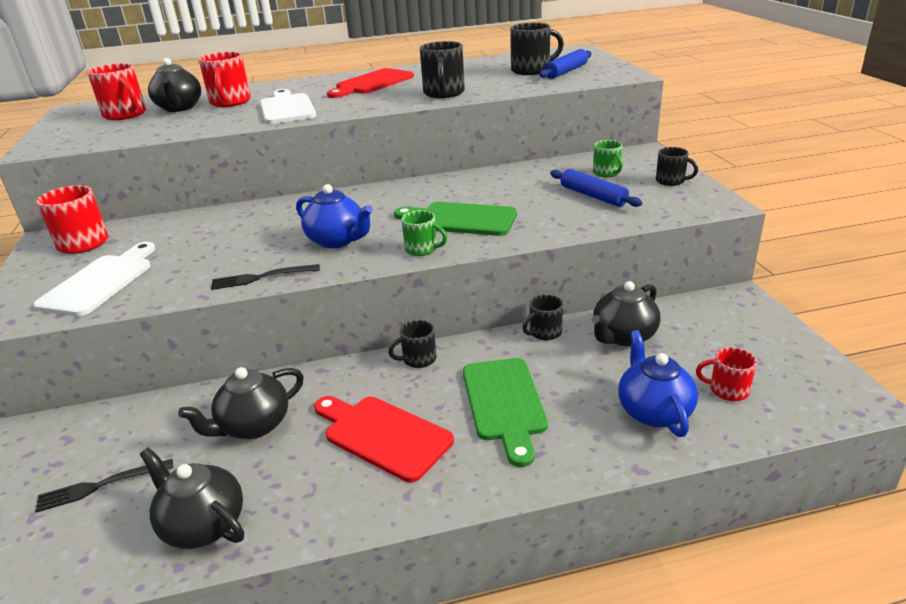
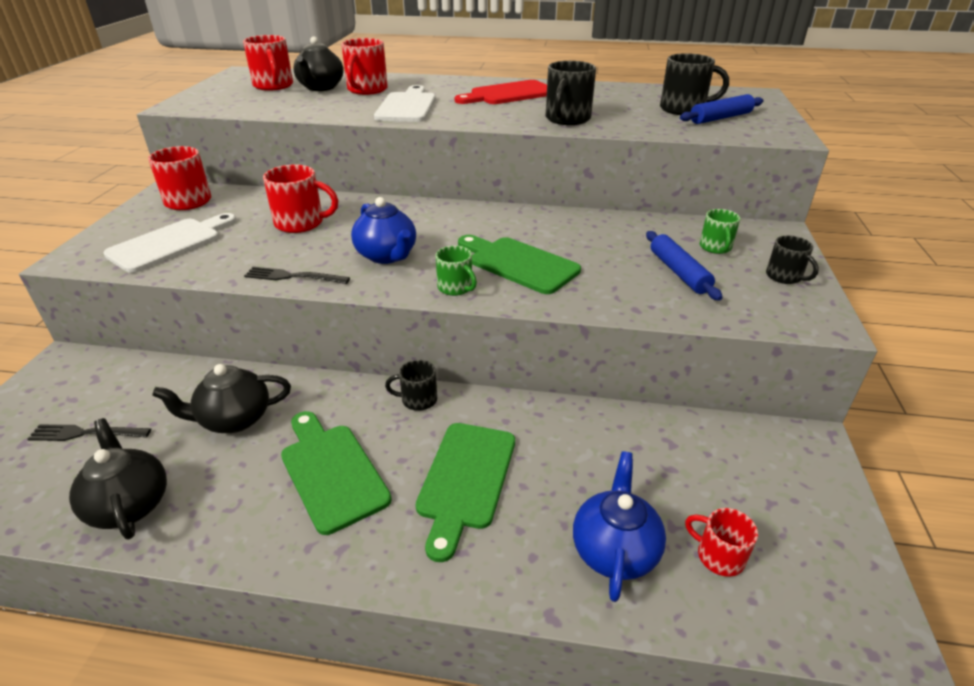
camera: 20 degrees right, 5 degrees up
(227, 235) = (301, 223): none -> red mug
(383, 435) = (331, 472): red cutting board -> green cutting board
(544, 332) = (559, 411): black mug -> none
(623, 336) = (641, 445): black teapot -> none

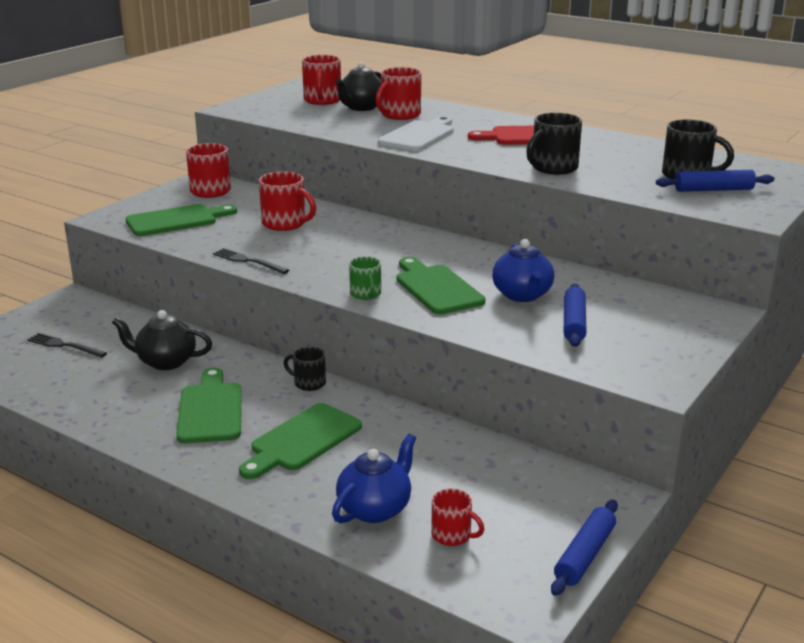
camera: 25 degrees right, 10 degrees down
(129, 505) = (69, 392): black teapot -> none
(170, 243) = (176, 220): white cutting board -> green cutting board
(387, 256) = (332, 261): blue teapot -> blue teapot (522, 295)
(715, 247) = (637, 312): green mug -> none
(718, 556) = (452, 535): red mug -> red mug turned 150 degrees clockwise
(784, 277) = (673, 347): black mug -> none
(852, 530) = (585, 555): none -> blue rolling pin

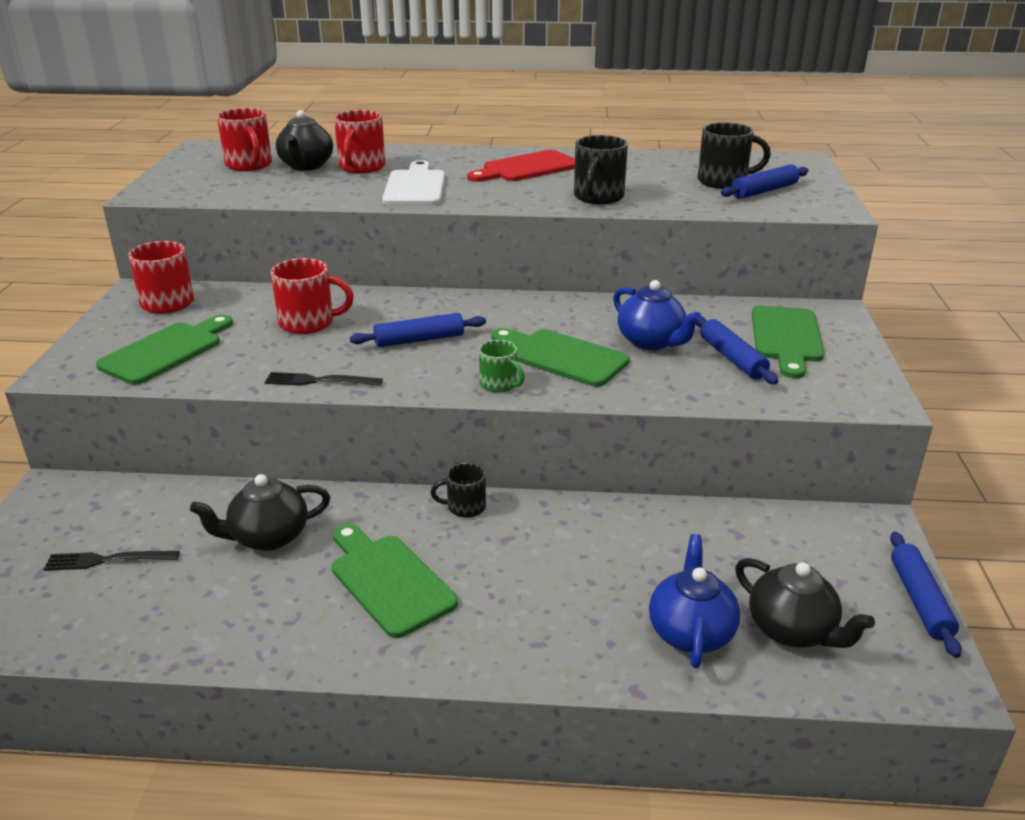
camera: 30 degrees left, 5 degrees up
(302, 440) = (531, 580): green cutting board -> green cutting board (786, 338)
(347, 252) = (419, 340): none -> blue rolling pin
(452, 535) = (792, 630): red mug -> black teapot

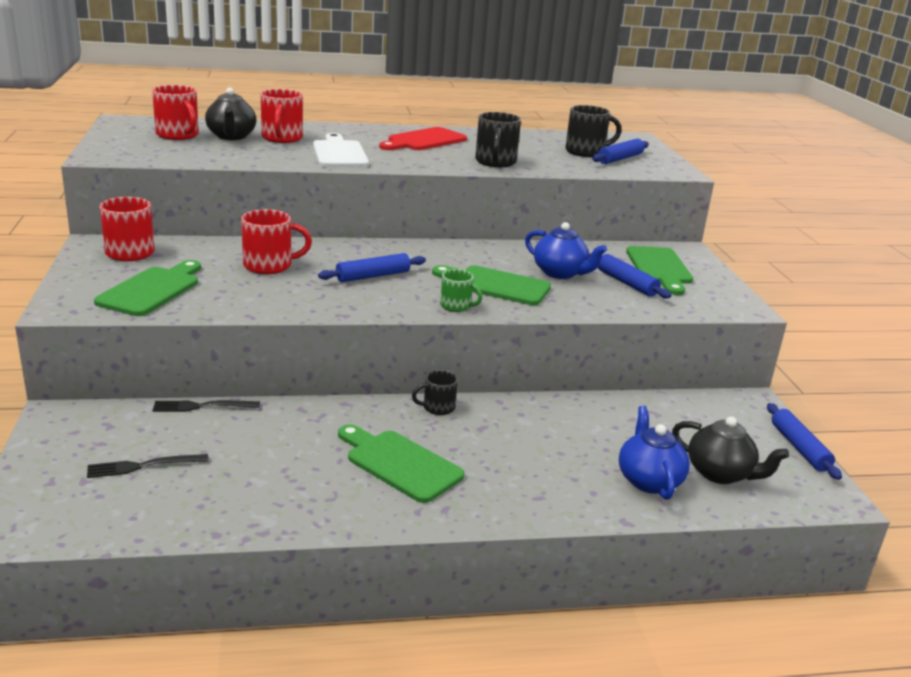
camera: 15 degrees left, 5 degrees down
(268, 537) = (281, 439): black teapot -> none
(318, 381) = (303, 308): black fork -> black fork (201, 406)

